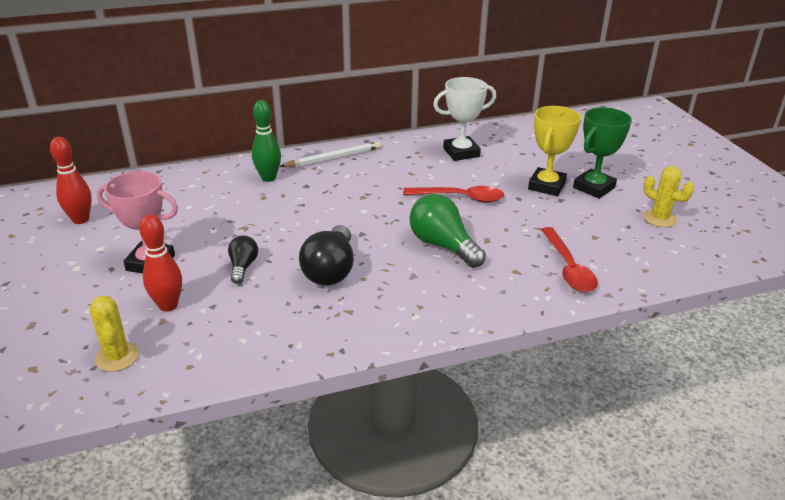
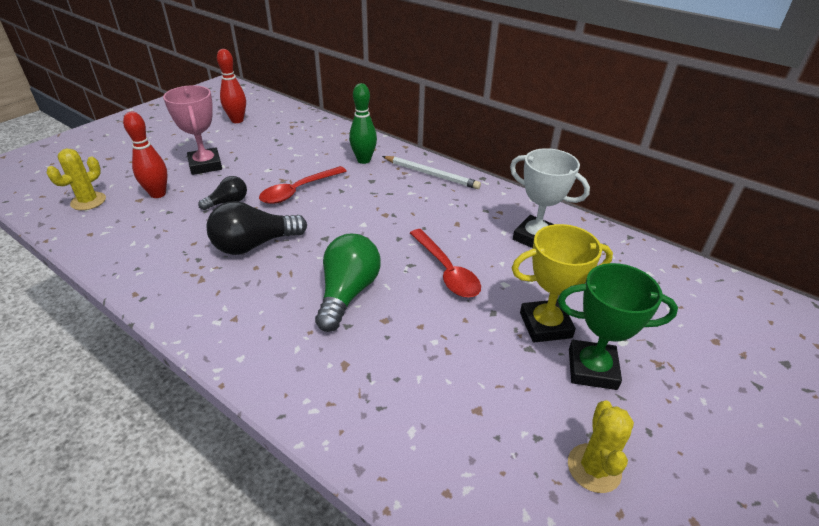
camera: 55 degrees right, 5 degrees up
(568, 268) = (386, 408): red spoon -> red spoon (298, 191)

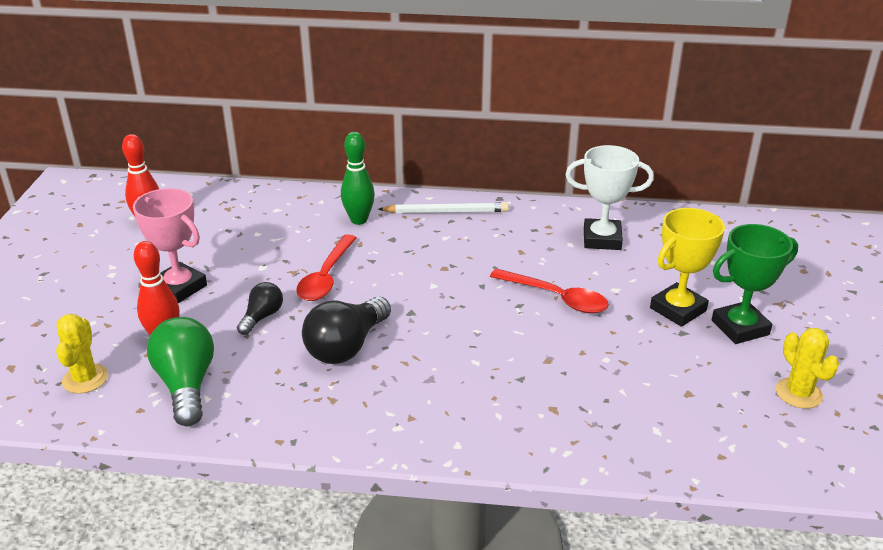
camera: 30 degrees left, 5 degrees down
(348, 293) = (490, 352): green light bulb -> green light bulb (186, 385)

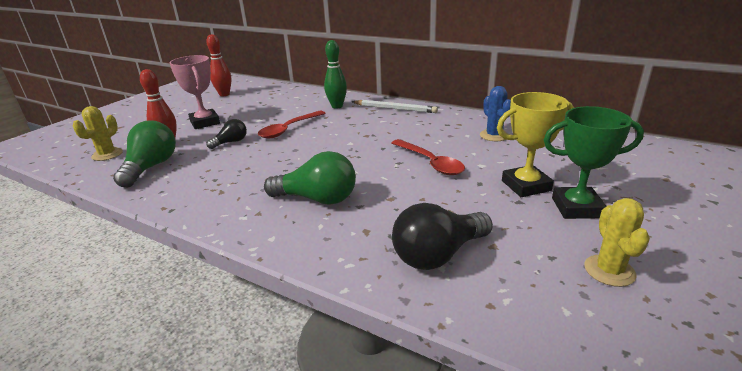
camera: 25 degrees right, 5 degrees down
(346, 347) = (261, 165): black light bulb -> black light bulb (438, 254)
(465, 381) = (317, 199): none -> green light bulb
(602, 239) = (494, 135): white trophy -> blue cactus

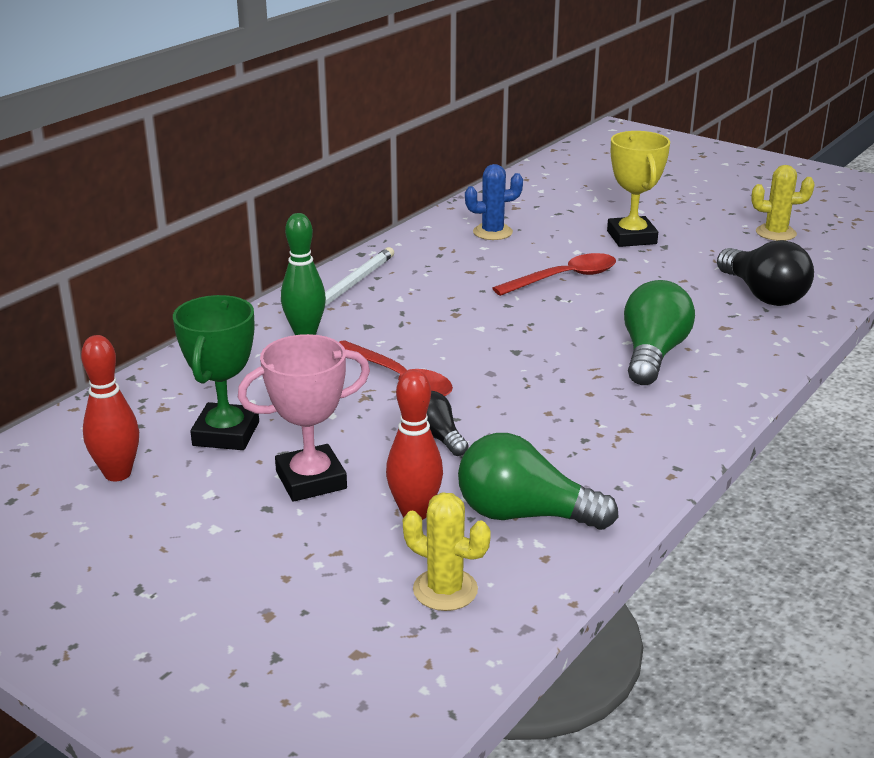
camera: 85 degrees left, 0 degrees up
(576, 208) = (678, 224): green trophy -> green trophy (226, 434)

